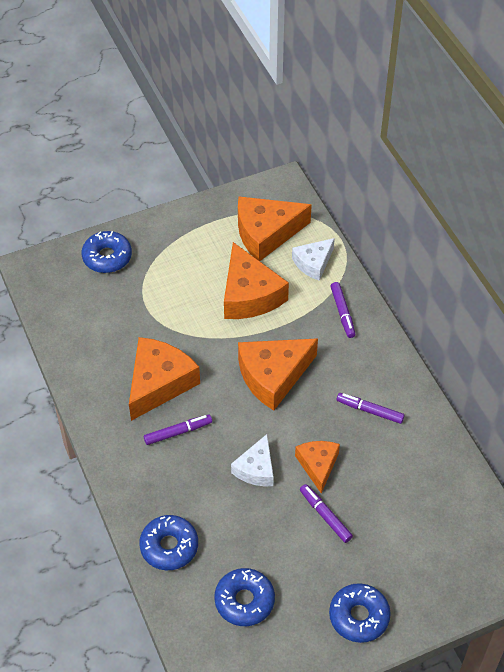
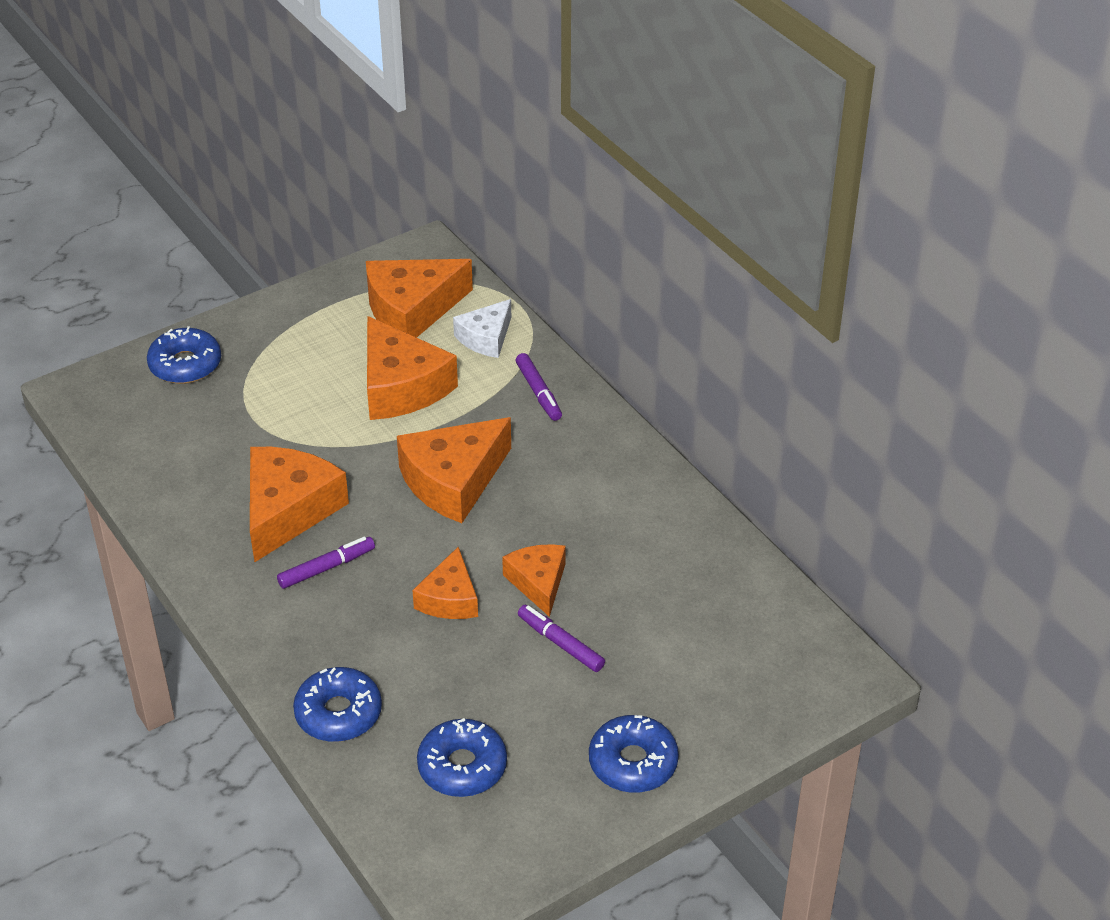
camera: 10 degrees left, 10 degrees down
(256, 469) = (449, 598): white cheese -> orange cheese
(370, 411) = (600, 506): purple marker -> none

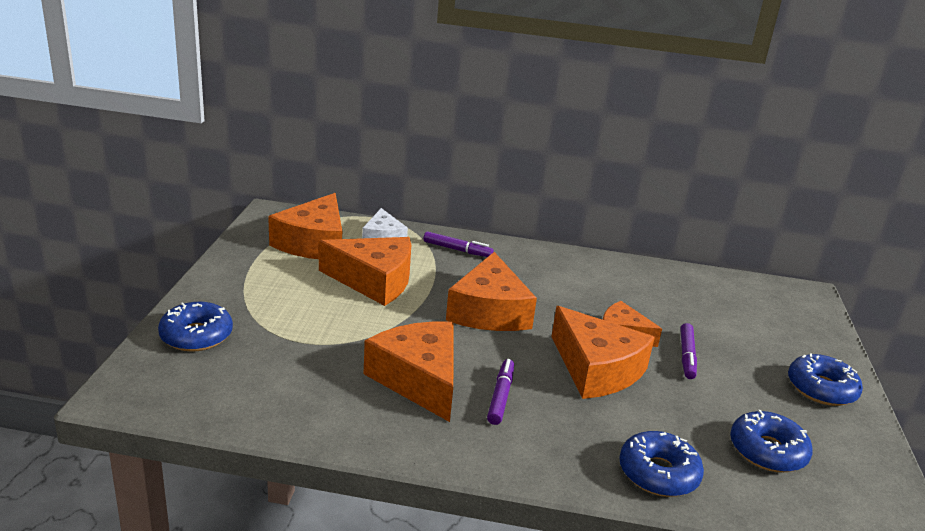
camera: 50 degrees left, 15 degrees down
(449, 598) = (596, 369): orange cheese -> orange cheese, size x1.68
(560, 644) = (687, 356): purple marker -> purple marker turned 75 degrees counterclockwise

